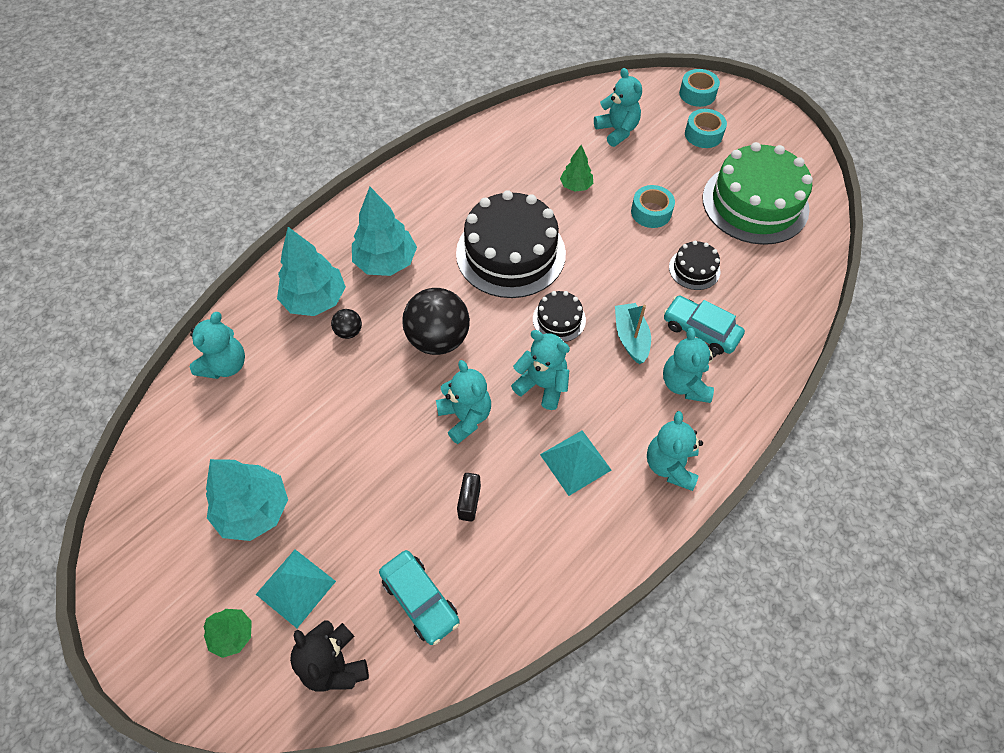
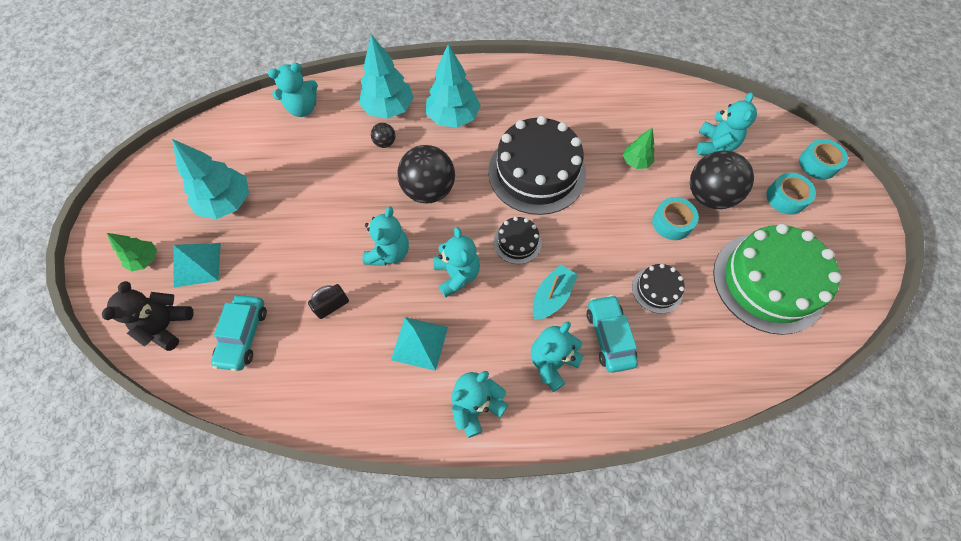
camera: 45 degrees right, 5 degrees up
(653, 172) = (708, 196): none -> black ball

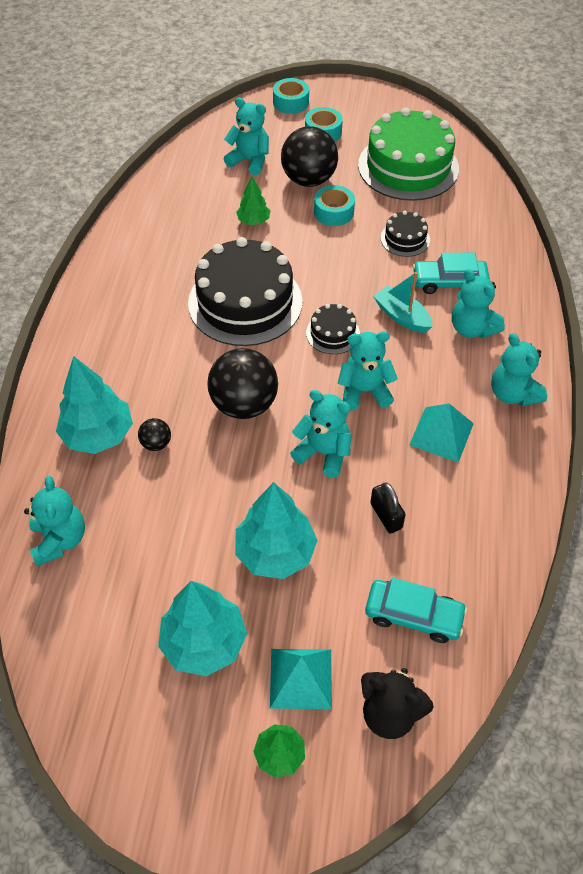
camera: 80 degrees left, 10 degrees down
(453, 117) = (138, 367): turquoise tree -> turquoise tree (275, 552)

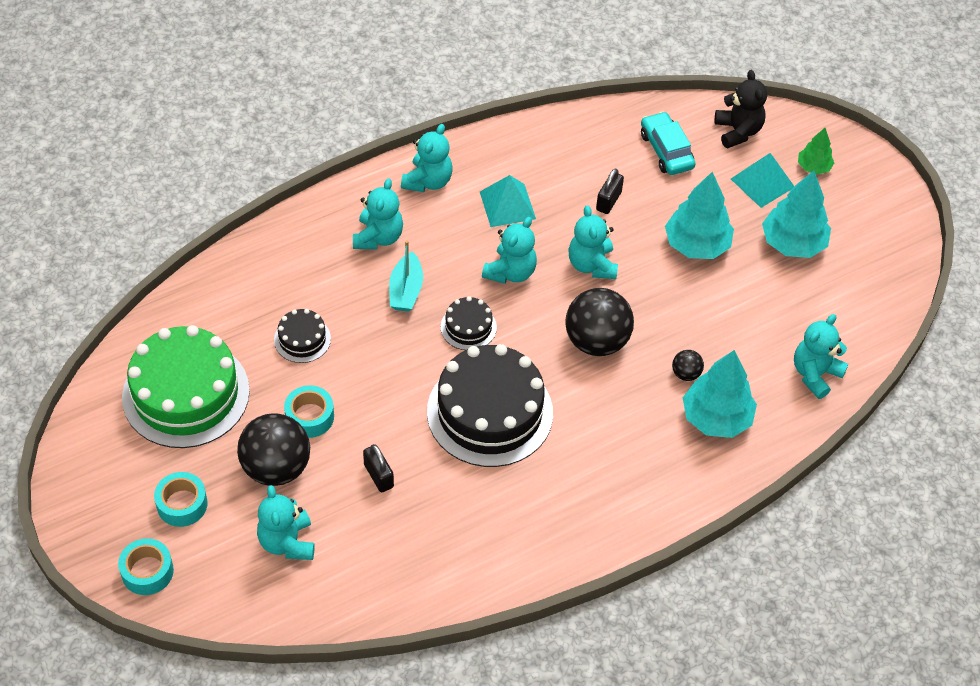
camera: 130 degrees left, 0 degrees up
(253, 221) = (378, 476): green tree -> black padlock
(364, 391) = (510, 272): turquoise teddy bear -> turquoise teddy bear turned 105 degrees counterclockwise
(449, 282) = (334, 278): turquoise car -> none

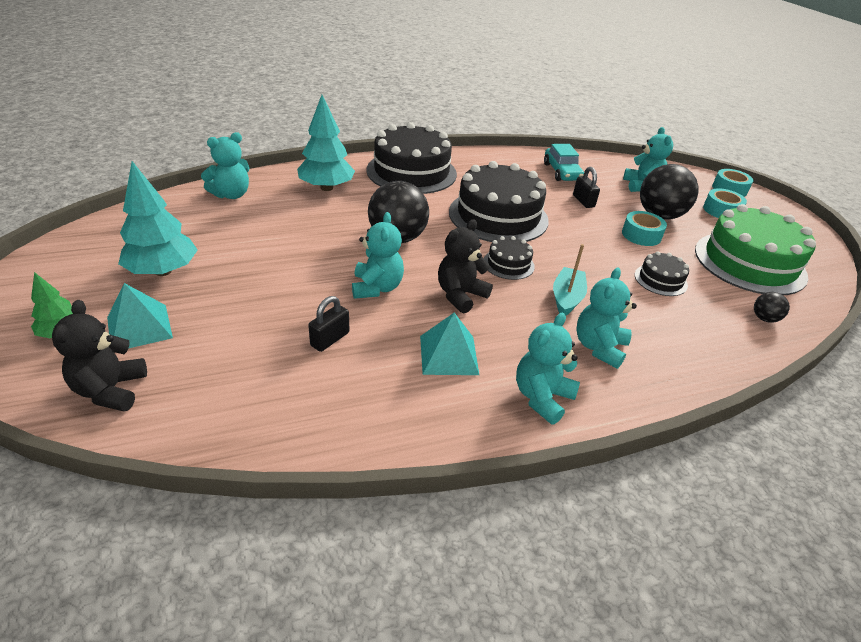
camera: 170 degrees left, 15 degrees down
(510, 272) = (460, 295): turquoise teddy bear -> black teddy bear
(624, 487) = (411, 172): none -> black cake
(666, 150) = (224, 382): turquoise car -> turquoise car (561, 172)
(686, 374) = (334, 210): black ball -> black ball (764, 318)
(696, 245) = (261, 285): turquoise tree -> none

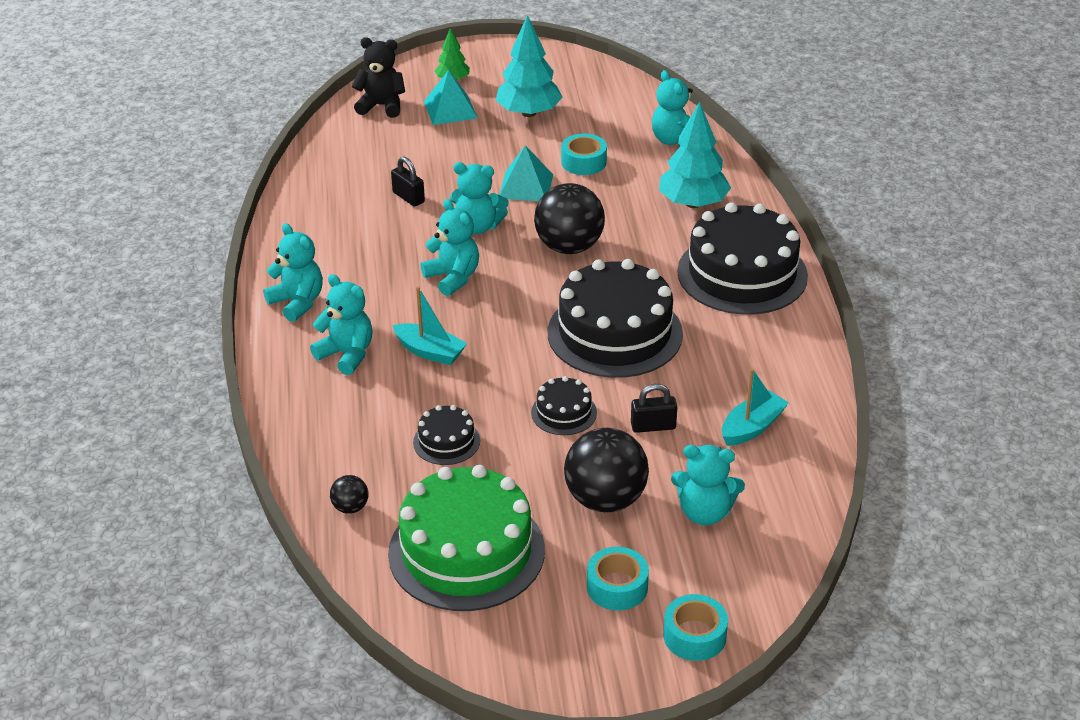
camera: 105 degrees right, 0 degrees up
(449, 355) = (368, 259): turquoise pyramid -> turquoise pyramid (525, 186)
(460, 295) = (453, 278): black teddy bear -> turquoise teddy bear
(508, 264) = (503, 321): black cake -> black cake (564, 412)
(561, 172) = (752, 427): turquoise car -> turquoise boat
(641, 235) = (552, 459): turquoise tape -> turquoise tape (583, 162)

